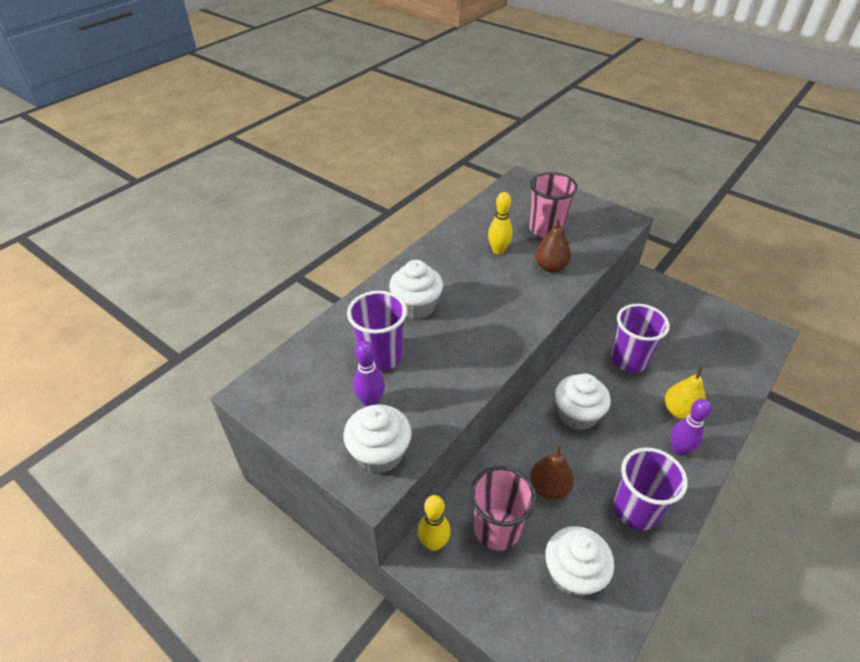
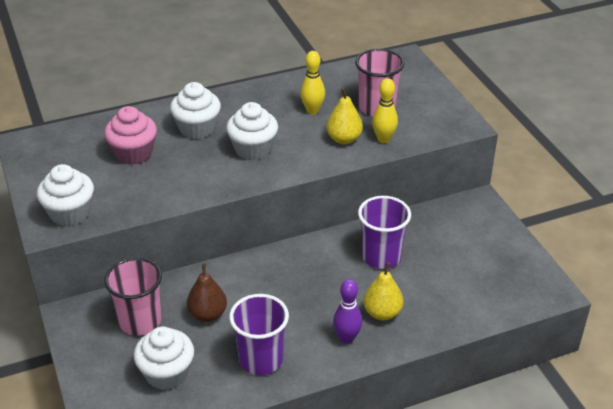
camera: 30 degrees right, 5 degrees down
(370, 402) = (96, 179): purple bowling pin -> none
(381, 356) = (133, 153): purple cup -> pink cupcake
(434, 543) = (87, 309): yellow bowling pin -> yellow bowling pin (383, 139)
(550, 267) = (344, 139): brown pear -> yellow pear
(577, 414) = (287, 277): white cupcake -> white cupcake (253, 149)

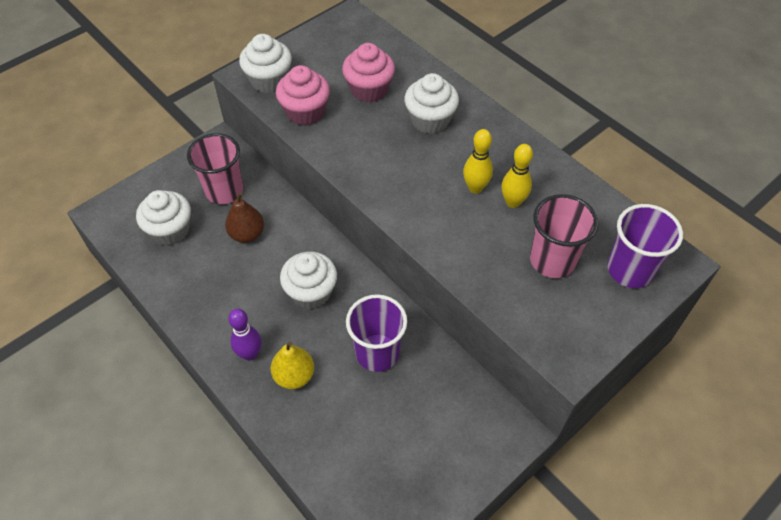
camera: 70 degrees right, 15 degrees up
(132, 198) = (305, 112): none -> pink cupcake
(253, 149) = (418, 173): white cupcake -> white cupcake (311, 292)
(261, 359) = (204, 292): purple cup -> purple cup (630, 270)
(344, 139) = (475, 245): yellow pear -> none
(383, 139) = (495, 283): yellow bowling pin -> yellow bowling pin (475, 188)

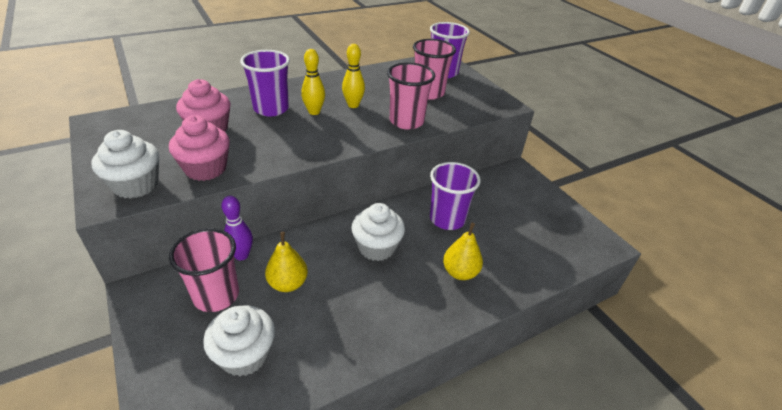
camera: 80 degrees left, 15 degrees down
(247, 234) = (288, 283): brown pear -> yellow pear
(250, 354) = (431, 300): purple bowling pin -> purple bowling pin (241, 255)
(430, 120) = (271, 109): white cupcake -> purple cup
(462, 248) = (406, 121): none -> pink cup
(513, 202) = (374, 95): yellow bowling pin -> yellow bowling pin (314, 112)

